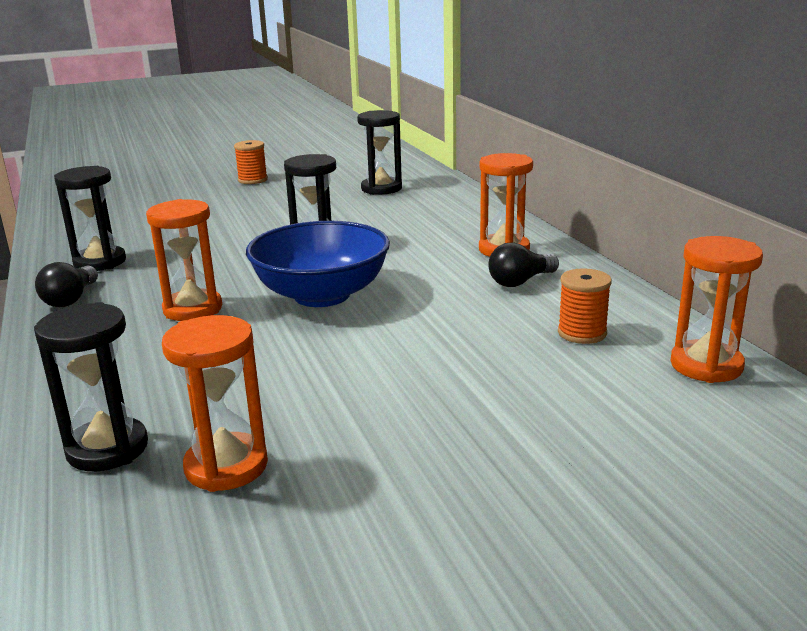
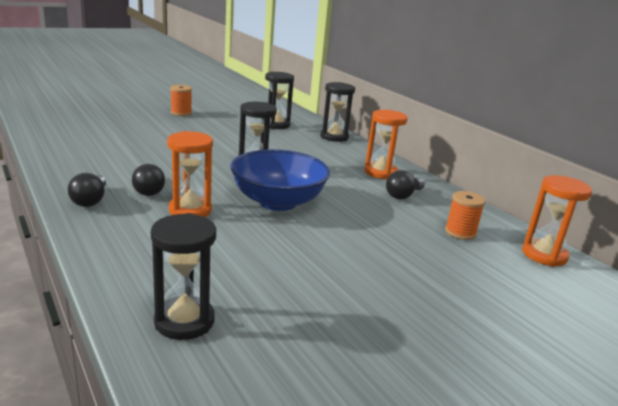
camera: 15 degrees left, 0 degrees up
(100, 262) = (98, 171): black hourglass -> black hourglass (334, 137)
(152, 284) = (149, 190): none -> black light bulb
(226, 466) = (281, 332): orange hourglass -> none

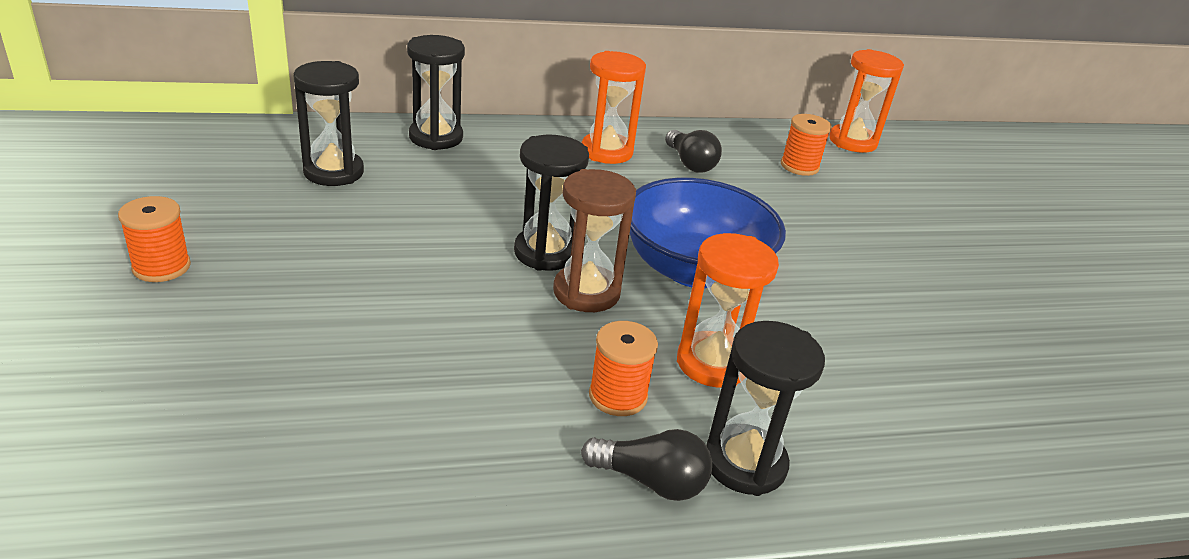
camera: 70 degrees left, 10 degrees up
(149, 190) = (618, 396): black light bulb -> orange spool
(184, 321) = (1025, 431): black hourglass -> black hourglass (745, 463)
(229, 178) = (586, 292): none -> brown hourglass

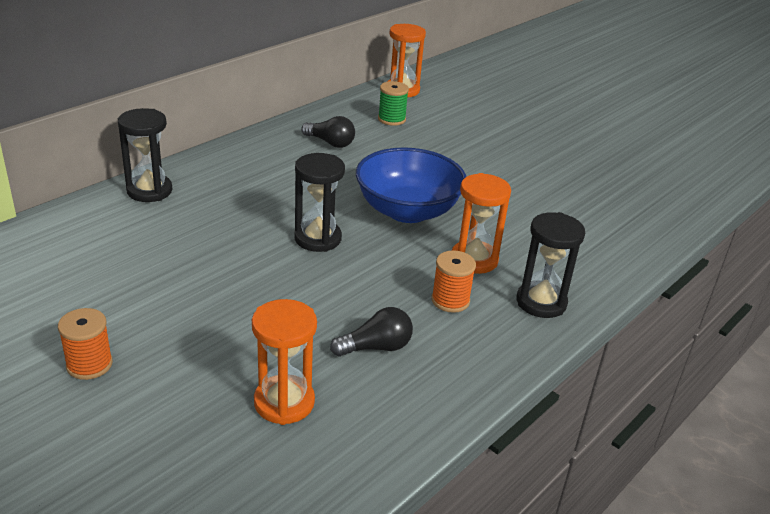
camera: 35 degrees left, 0 degrees up
(334, 172) = (113, 246): black hourglass -> none
(586, 292) = (368, 252): brown hourglass -> none
(607, 151) = (272, 155): orange hourglass -> orange hourglass (284, 402)
(650, 481) = (512, 334): black light bulb -> black light bulb (376, 347)
(799, 166) = (391, 119): orange spool -> green spool

